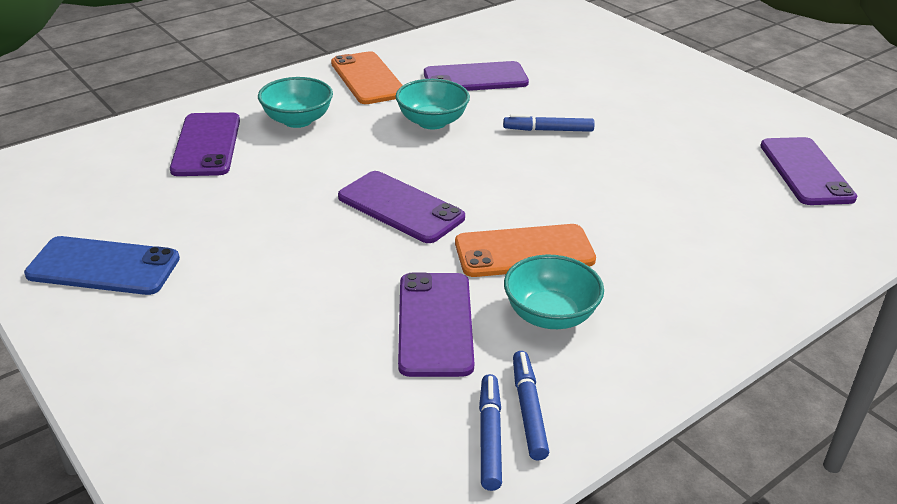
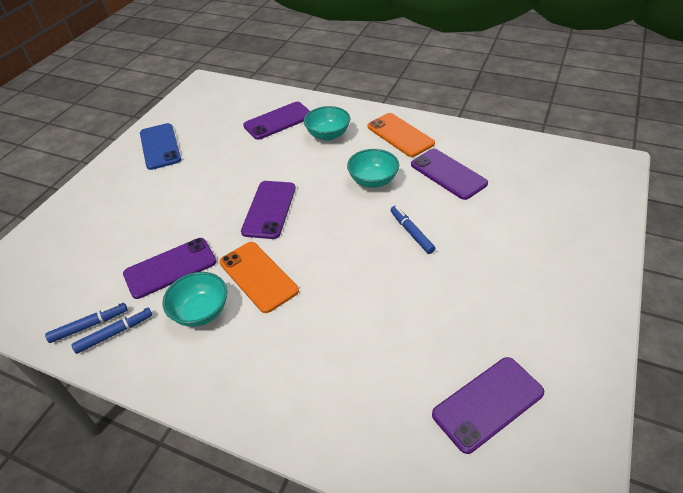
camera: 65 degrees right, 10 degrees up
(368, 78) = (400, 135): orange phone -> orange phone turned 75 degrees counterclockwise

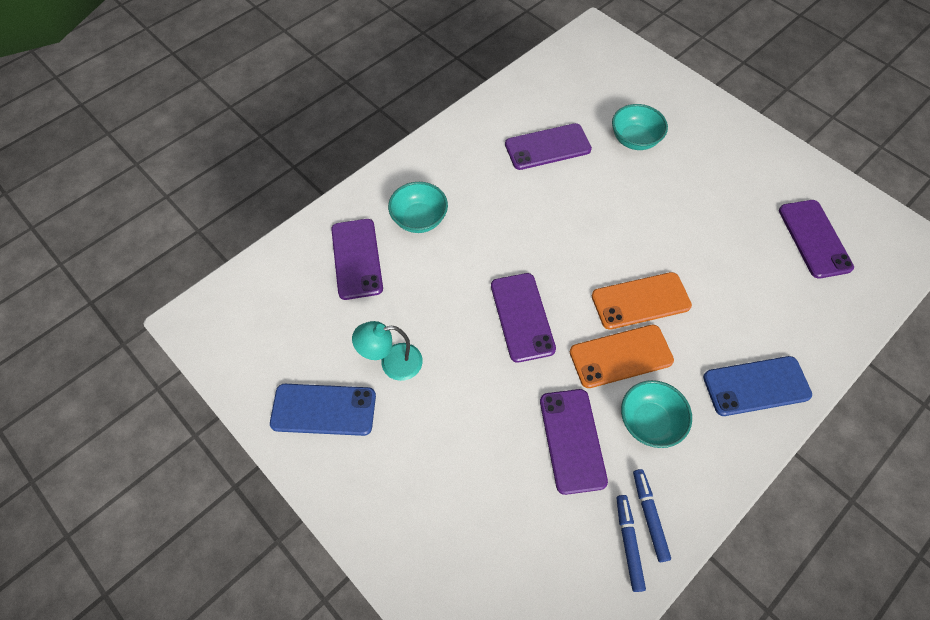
camera: 70 degrees left, 15 degrees up
(203, 162) = (392, 363): none -> turquoise lamp
(266, 385) = (756, 386): none -> blue phone
(269, 209) = (522, 317): purple phone -> purple phone turned 45 degrees clockwise
(373, 181) = (524, 209): turquoise bowl -> turquoise bowl (634, 140)
(400, 135) = (461, 157): orange phone -> orange phone (640, 301)
(411, 232) = (616, 209): blue marker -> none

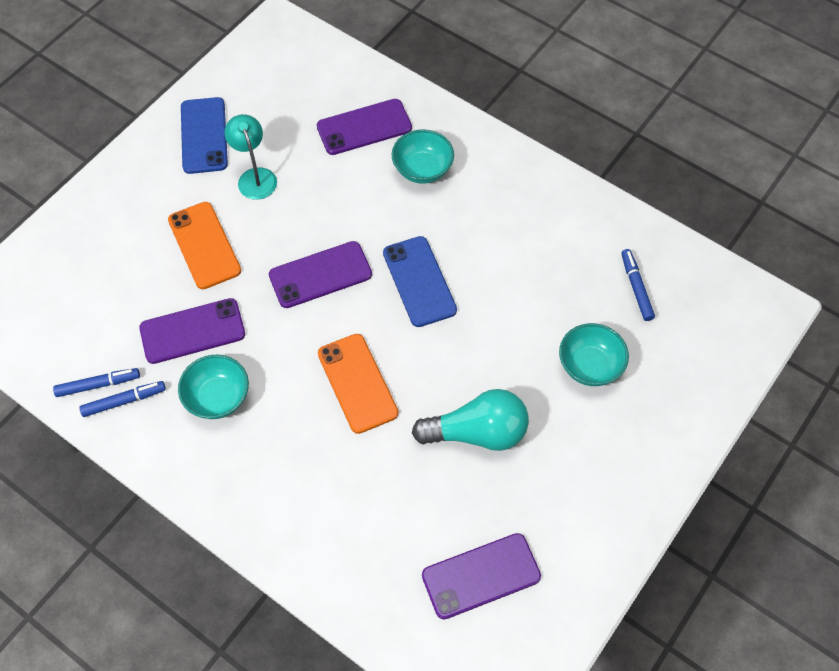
camera: 80 degrees right, 0 degrees up
(547, 147) = (552, 274): purple phone -> none
(567, 99) = (636, 287): none -> blue marker
(621, 356) = (287, 368): orange phone -> orange phone (204, 245)
(691, 221) = (477, 432): none -> turquoise light bulb
(756, 386) = (269, 500): blue phone -> blue phone (419, 281)

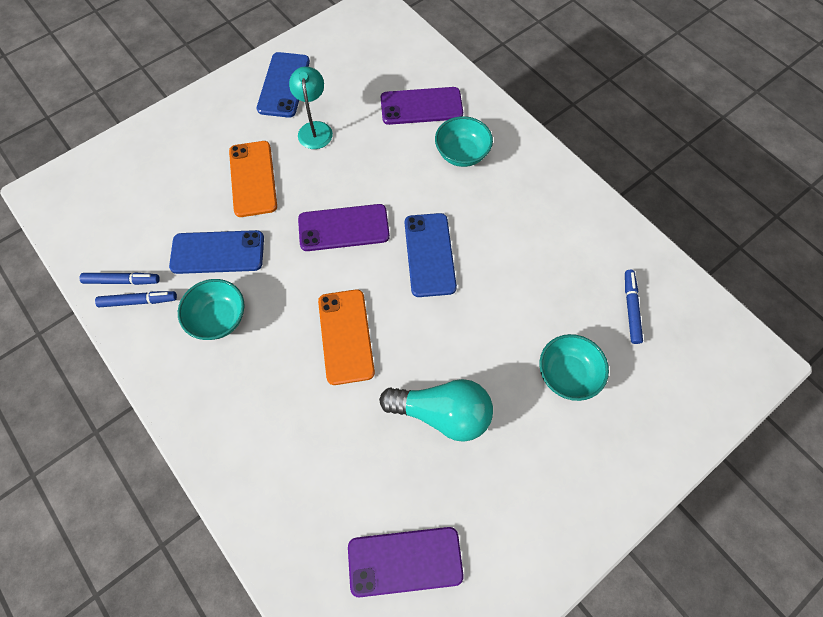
camera: 15 degrees right, 5 degrees up
(192, 331) = (217, 252): purple phone -> blue phone

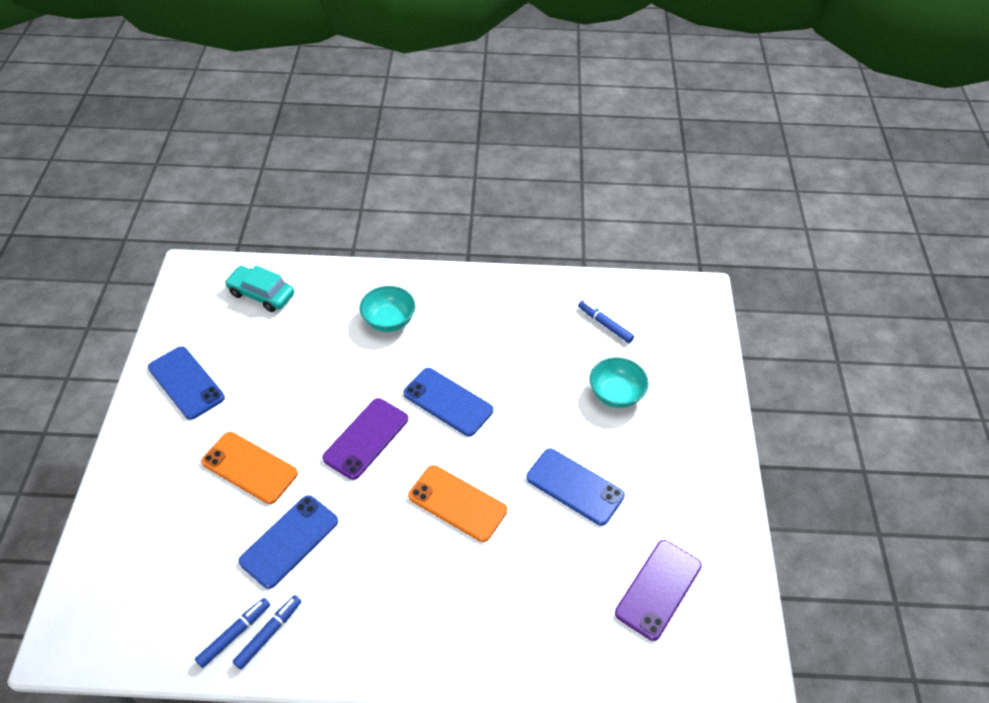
camera: 50 degrees left, 15 degrees down
(219, 318) = (351, 581): turquoise bowl -> none
(315, 129) = (255, 392): turquoise lamp -> none
(399, 60) = (261, 294): none -> turquoise car
(421, 106) = (319, 312): purple phone -> none
(442, 413) = (574, 487): turquoise light bulb -> blue phone

